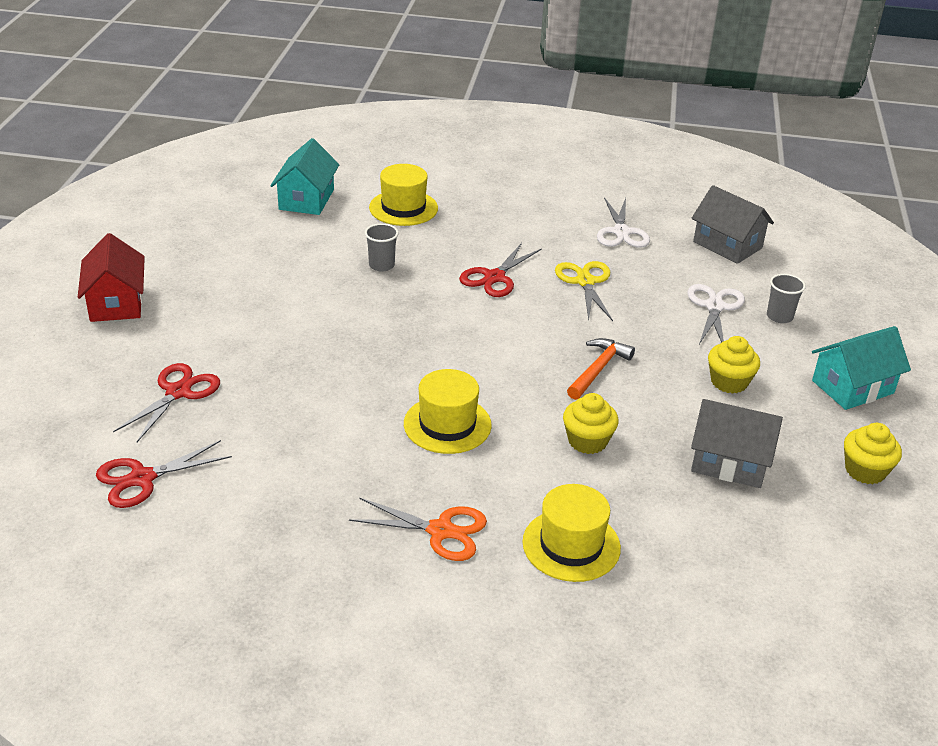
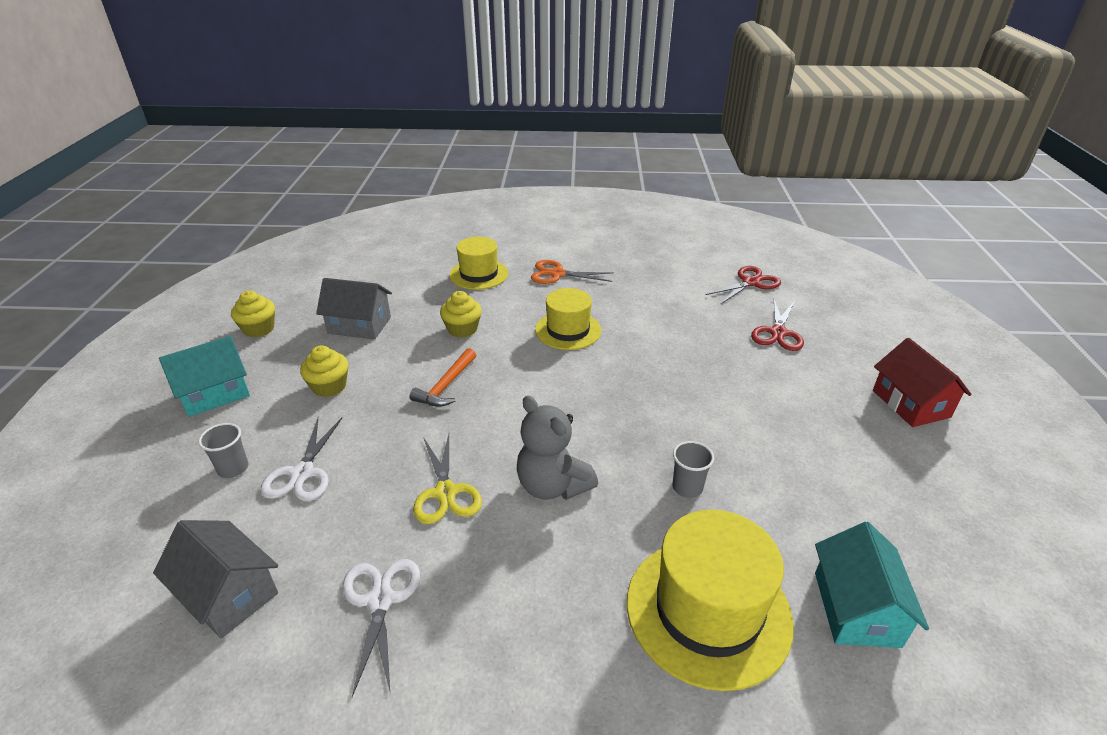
camera: 175 degrees right, 0 degrees up
(403, 208) = (708, 610): yellow hat -> yellow hat, size x1.57
(494, 277) = (552, 485): red scissors -> grey teddy bear

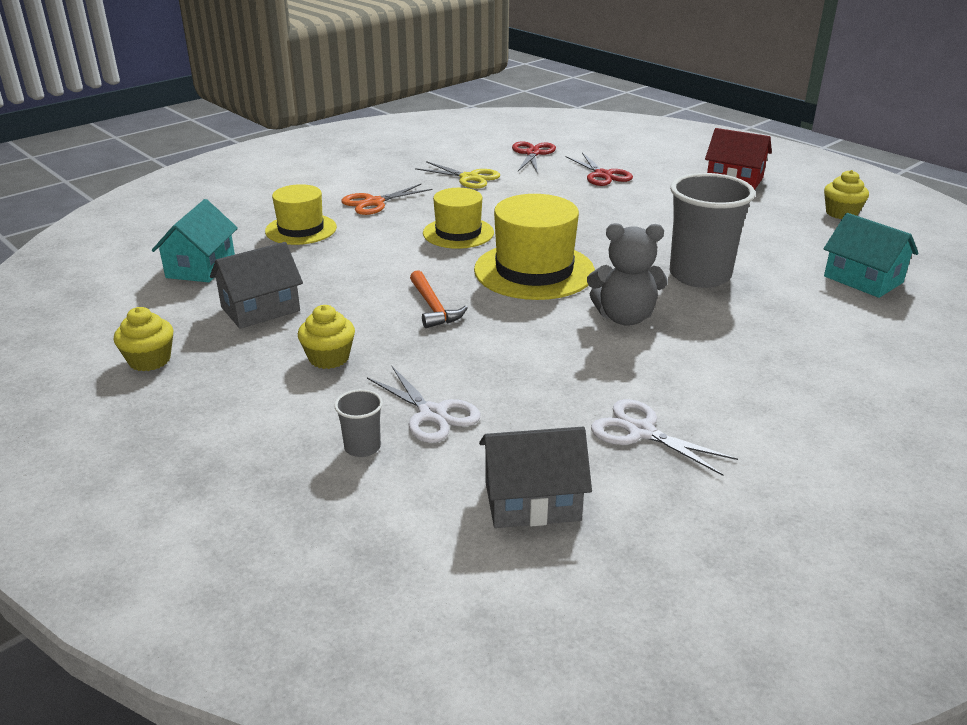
camera: 45 degrees left, 5 degrees down
(214, 394) = (217, 421): turquoise house -> turquoise house (201, 267)
(445, 492) = (565, 360): yellow scissors -> yellow scissors (469, 178)
(462, 329) = (368, 269): yellow cupcake -> yellow cupcake (841, 213)
(687, 487) = (699, 275): grey cup -> grey cup, size x2.26
(708, 610) = (809, 320): yellow hat -> yellow hat (534, 271)

